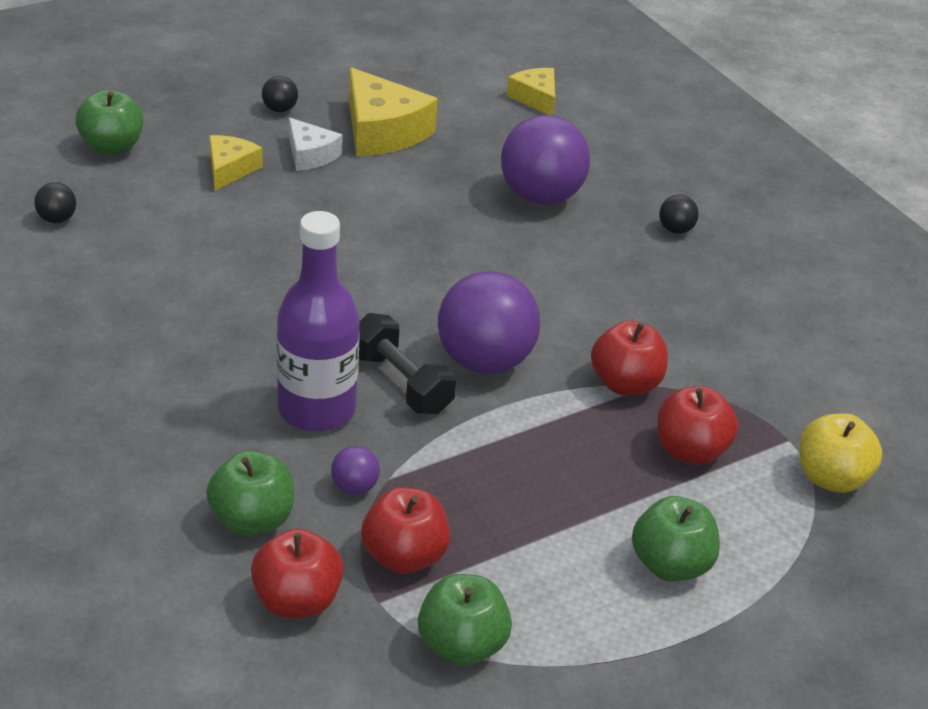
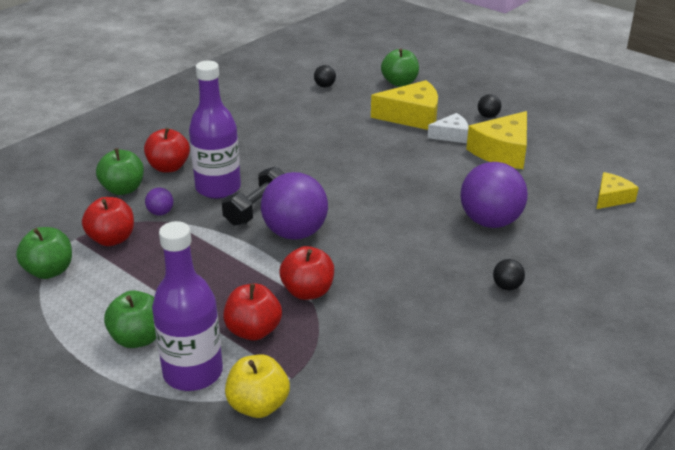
camera: 75 degrees right, 5 degrees down
(230, 169) = (412, 116): yellow cheese -> yellow cheese, size x1.72
(297, 600) = (69, 214): red apple -> red apple (169, 167)
(310, 155) = (451, 135): white cheese -> white cheese turned 135 degrees counterclockwise
(757, 523) = (193, 373): none -> purple bottle

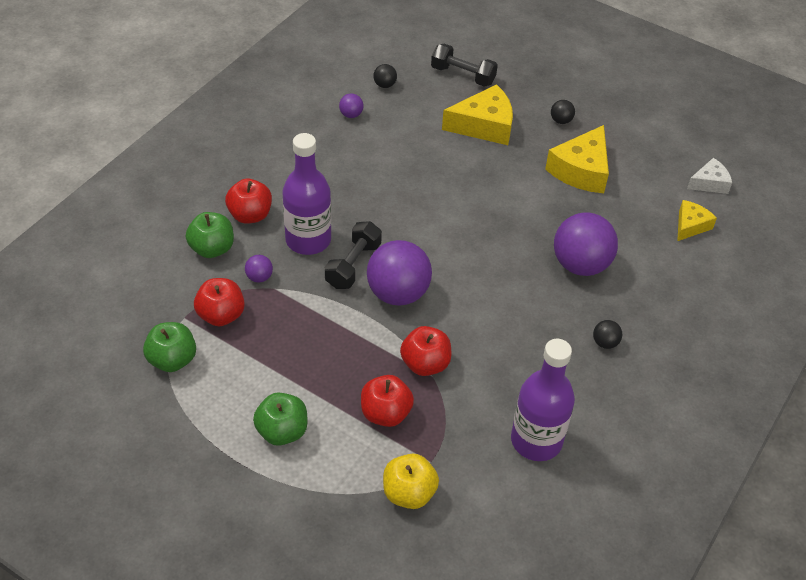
camera: 10 degrees left, 15 degrees up
(193, 373) = (343, 464): purple bottle -> purple bottle (536, 441)
(287, 104) = (351, 115): none -> purple ball
(399, 83) = (463, 75): green apple -> black dumbbell
(451, 135) = (527, 150): white cheese -> white cheese (709, 183)

